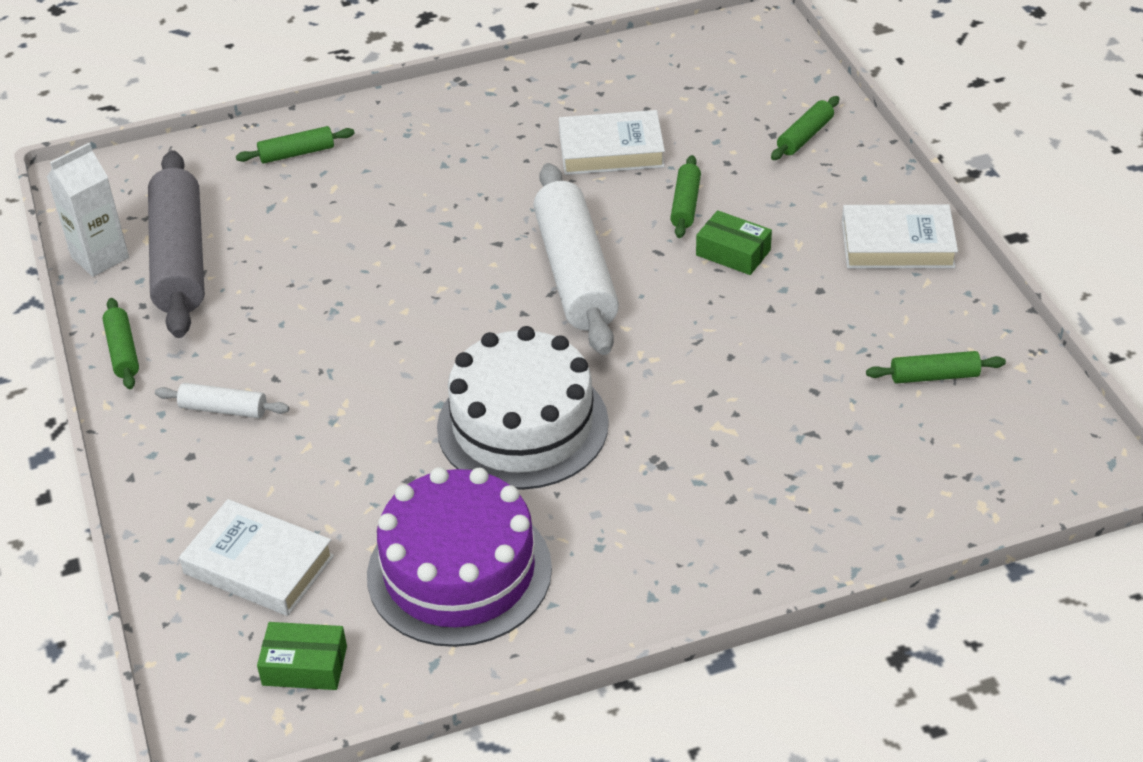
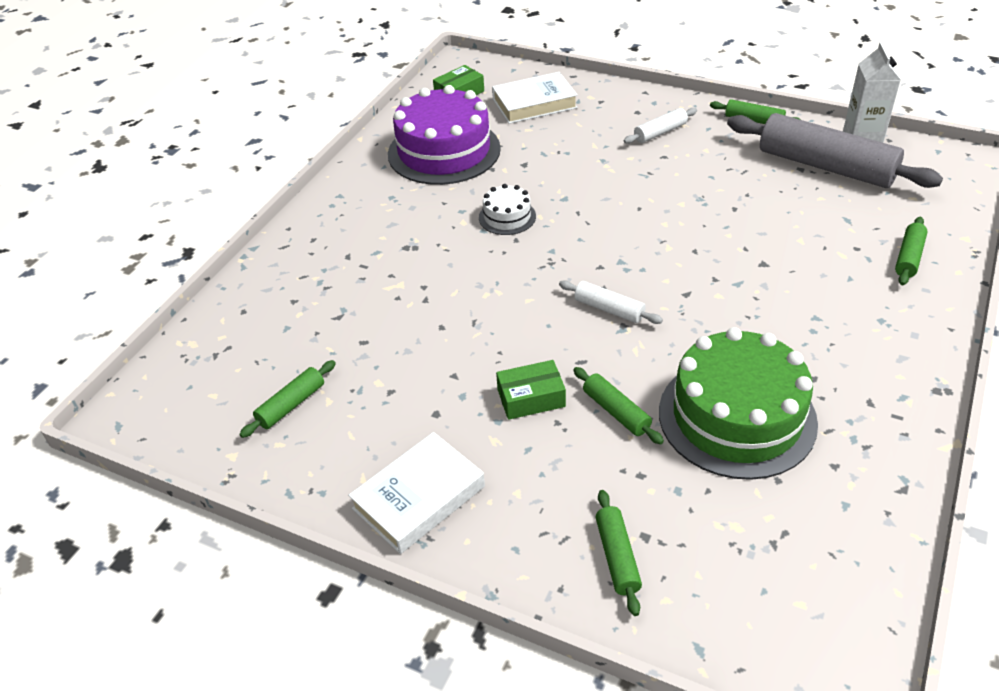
camera: 135 degrees right, 0 degrees up
(522, 425) = (507, 217): white cake -> white cake, size x0.47
(575, 274) = (609, 309): white rolling pin -> white rolling pin, size x0.46
(611, 150) = (737, 417): white book -> green cake

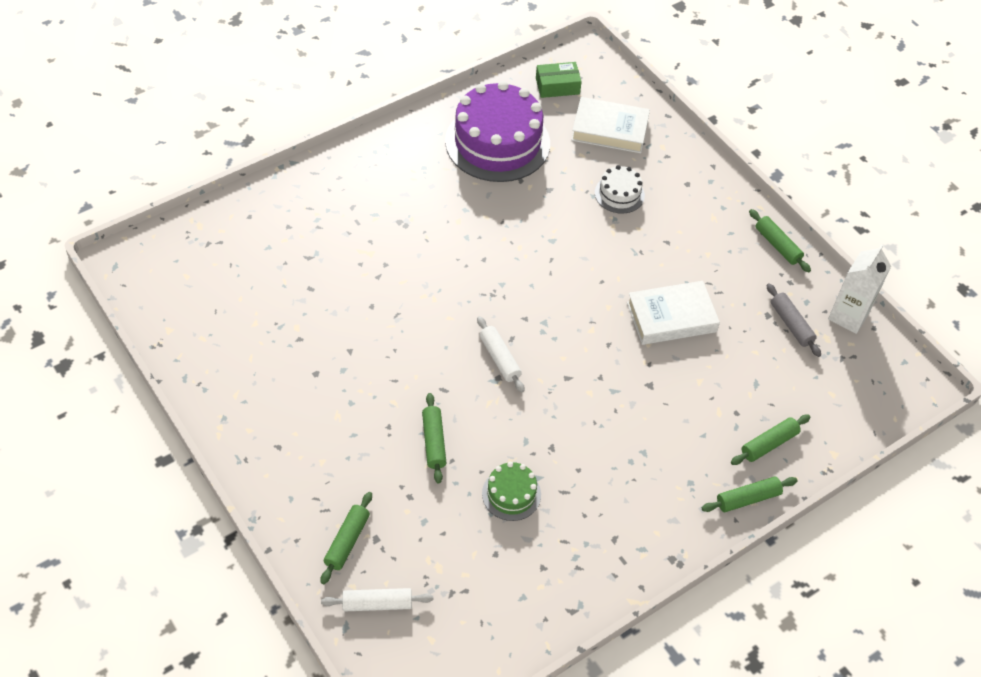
camera: 25 degrees right, 10 degrees up
(291, 405) = (229, 312): green rolling pin -> green rolling pin (747, 498)
(419, 497) = (259, 428): white book -> white book (671, 317)
(507, 217) = (494, 234): white cake -> white cake (619, 194)
(531, 398) = (386, 398): green box -> none
(660, 132) = (686, 216): white rolling pin -> white rolling pin (377, 603)
(737, 417) = (511, 494): green cake -> green cake, size x0.47
(826, 166) = (791, 324): grey rolling pin -> grey rolling pin, size x0.46

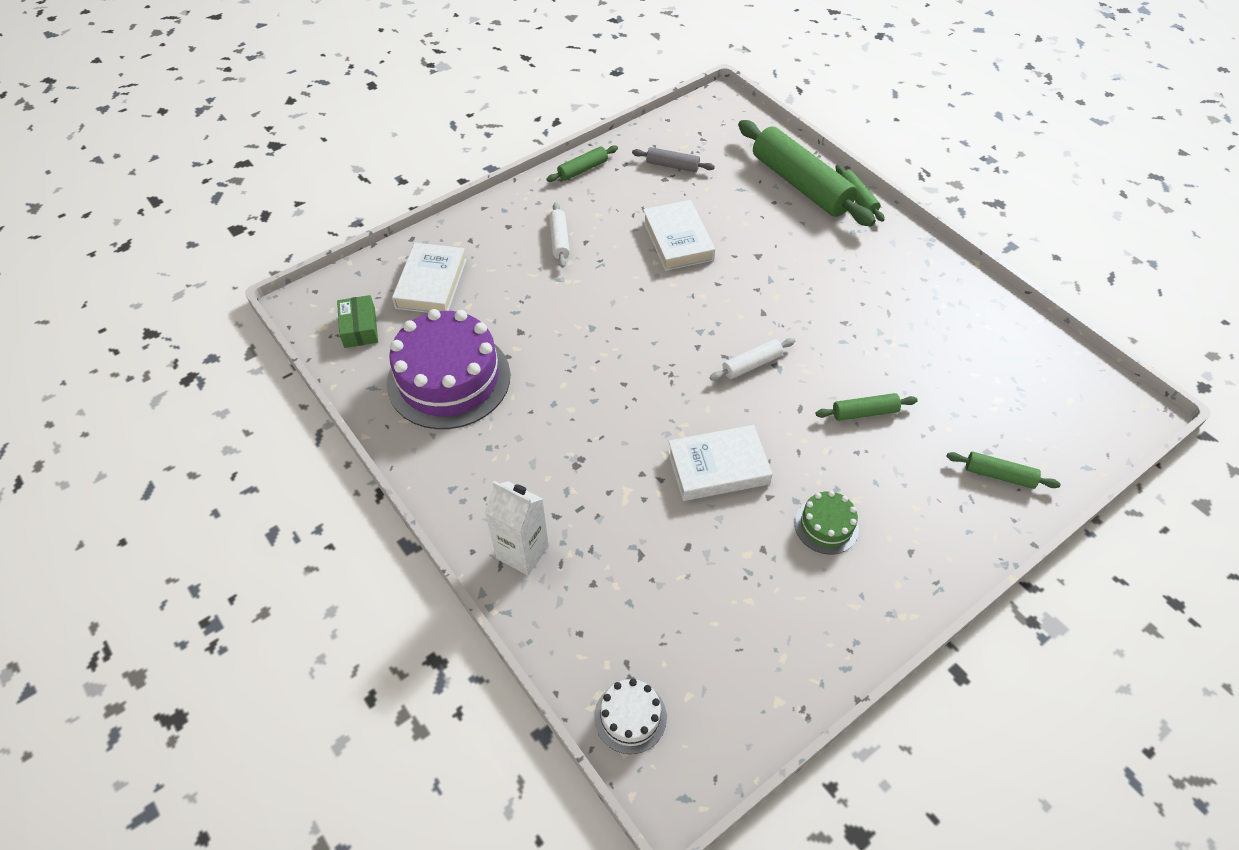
camera: 90 degrees left, 0 degrees up
(377, 603) = (1053, 444): white rolling pin -> white rolling pin (559, 240)
(385, 318) = (718, 467): none -> white book
(511, 494) = (903, 350): green cake -> green cake (826, 525)
(619, 194) = (524, 276): white cake -> white cake (630, 717)
(769, 444) = (800, 184): green rolling pin -> green rolling pin, size x2.18
(791, 324) = (672, 165): grey rolling pin -> grey rolling pin turned 45 degrees clockwise
(848, 316) = (658, 133): white carton -> white carton (522, 552)

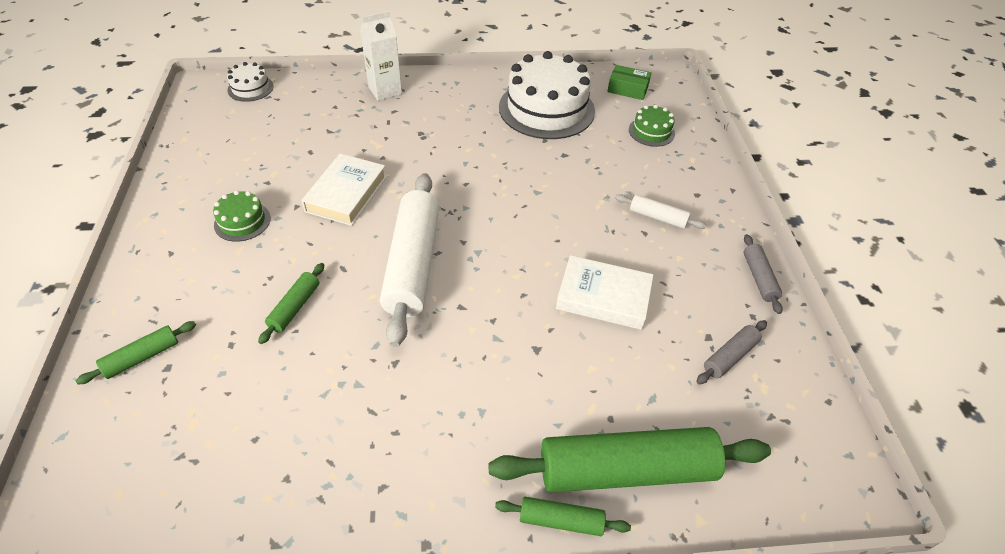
camera: 120 degrees right, 5 degrees down
(431, 283) = (651, 132): white book -> green cake
(449, 379) = (546, 109): purple cake -> white cake
(582, 169) = (759, 278): green rolling pin -> grey rolling pin
(751, 364) = (413, 264): white rolling pin -> white rolling pin, size x2.18

